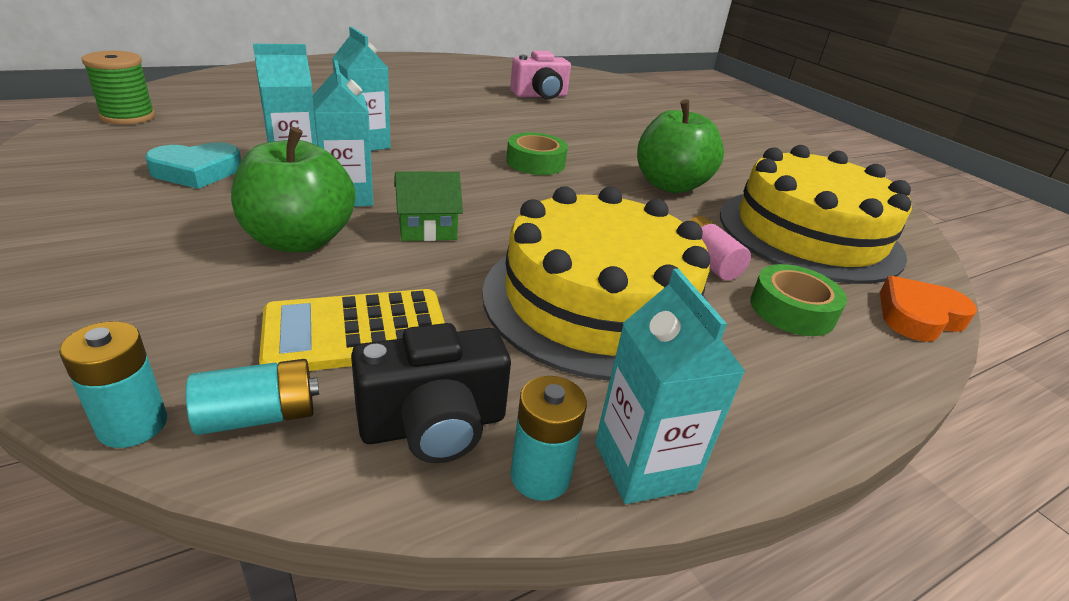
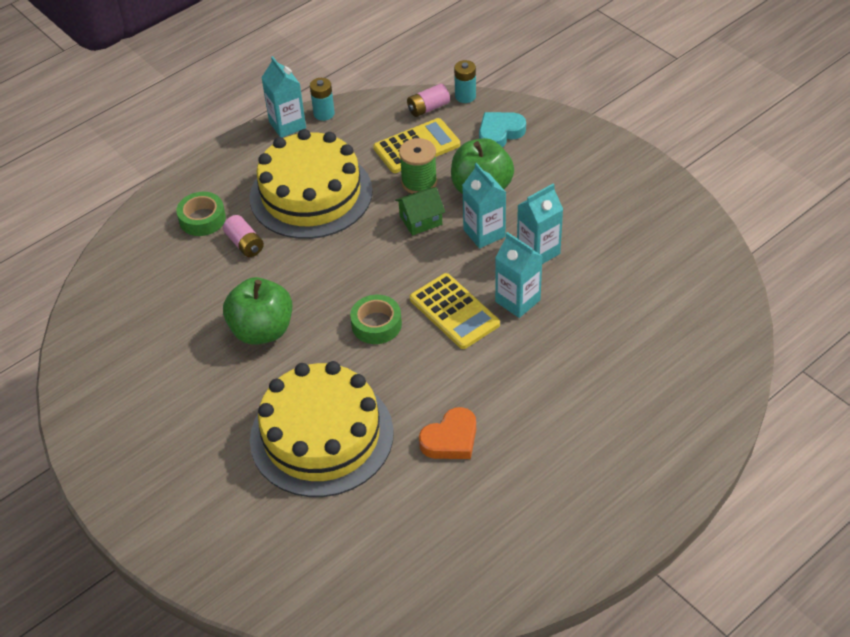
camera: 175 degrees right, 15 degrees up
(128, 116) = (705, 271): green spool -> green spool (419, 182)
(197, 171) = (589, 226): turquoise heart -> turquoise heart (500, 133)
(259, 416) = (428, 108): turquoise battery -> pink battery
(434, 425) = (366, 120): black camera -> none
(442, 152) = (454, 312): none -> yellow calculator
(540, 96) = (409, 484): pink camera -> none
(809, 234) = (162, 299): yellow cake -> yellow cake (321, 436)
(918, 316) = (125, 236): orange heart -> orange heart (450, 439)

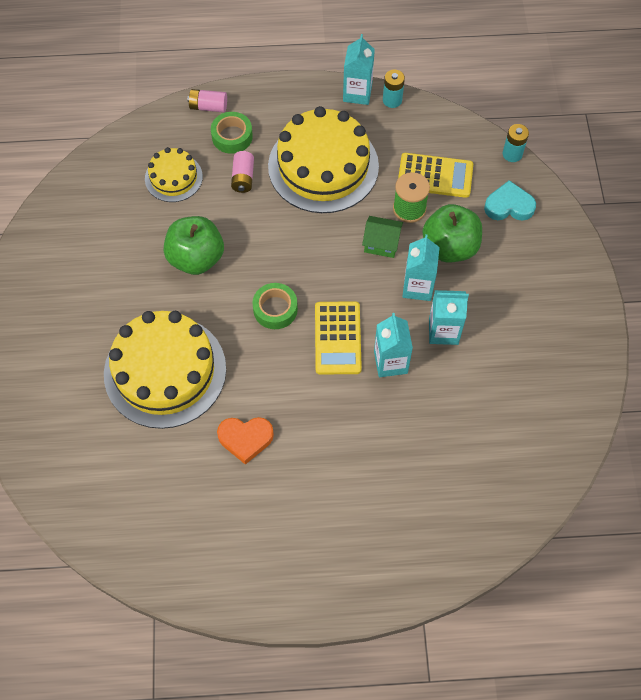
camera: 35 degrees right, 15 degrees up
(176, 281) = (173, 177): none -> yellow cake
(428, 108) = (474, 146): pink battery -> pink battery (208, 107)

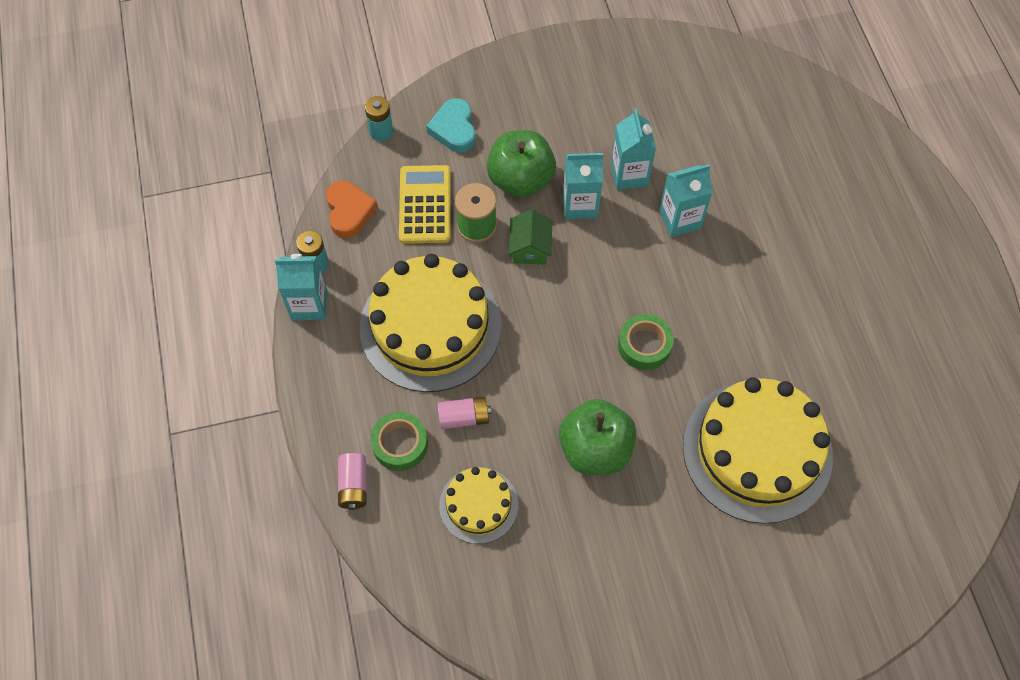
camera: 100 degrees left, 0 degrees up
(245, 439) = (813, 347): orange heart -> orange heart (349, 211)
(337, 338) = (664, 275): yellow calculator -> none

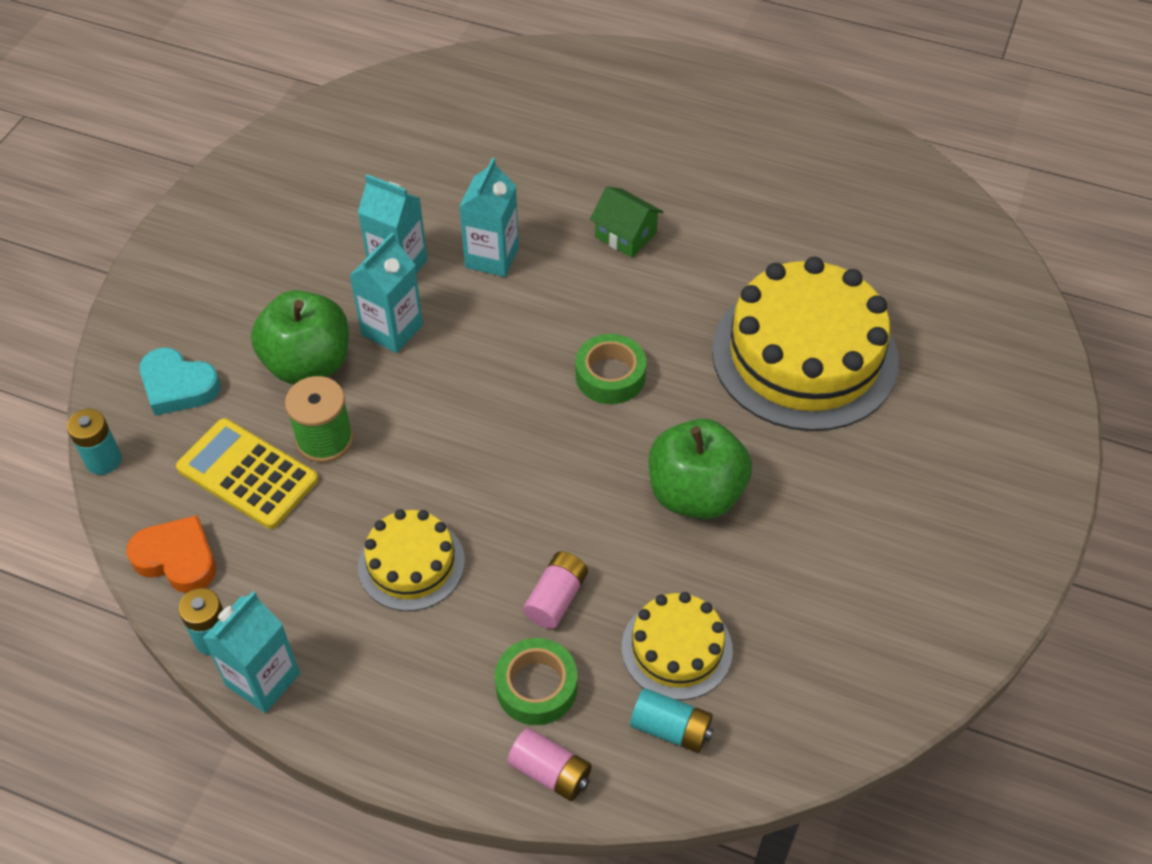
camera: 55 degrees left, 10 degrees down
(424, 533) = (671, 728): none -> turquoise battery
(430, 326) = (411, 563): yellow cake -> yellow cake, size x0.52
(530, 248) = (401, 406): green house -> green house (625, 235)

